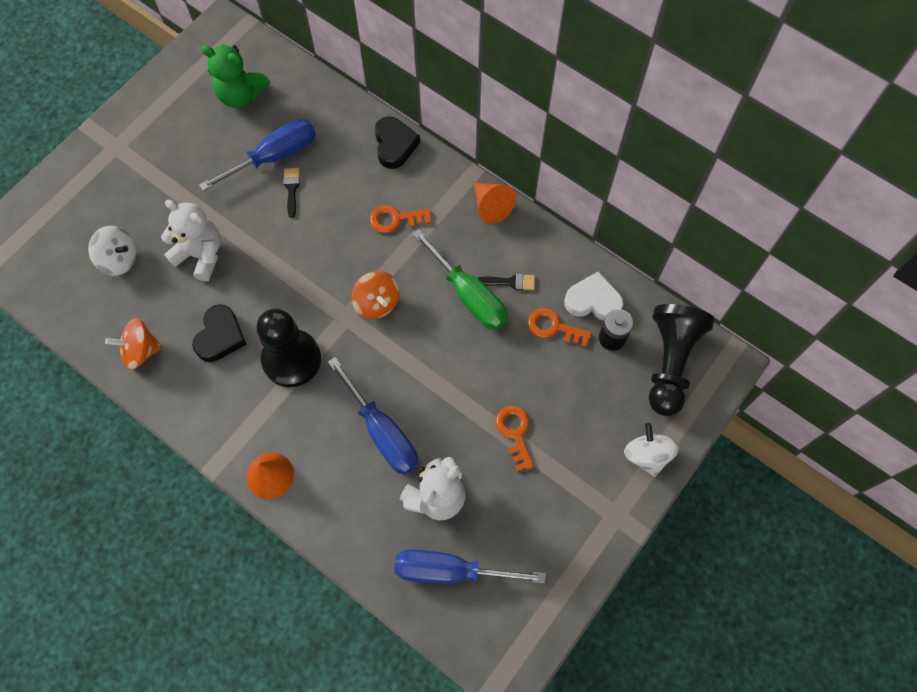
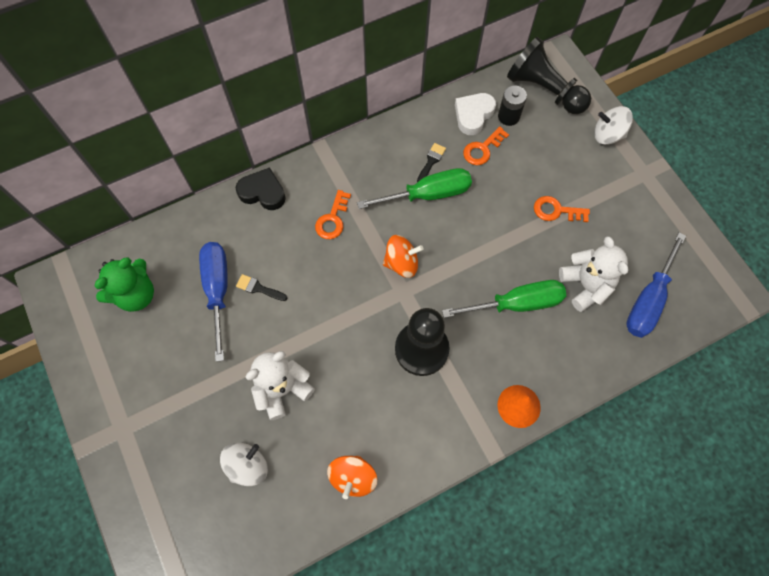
camera: 65 degrees left, 0 degrees up
(220, 336) = (372, 401): black heart -> none
(382, 432) = (516, 304): blue screwdriver -> green screwdriver
(491, 206) = (358, 147): orange cone -> none

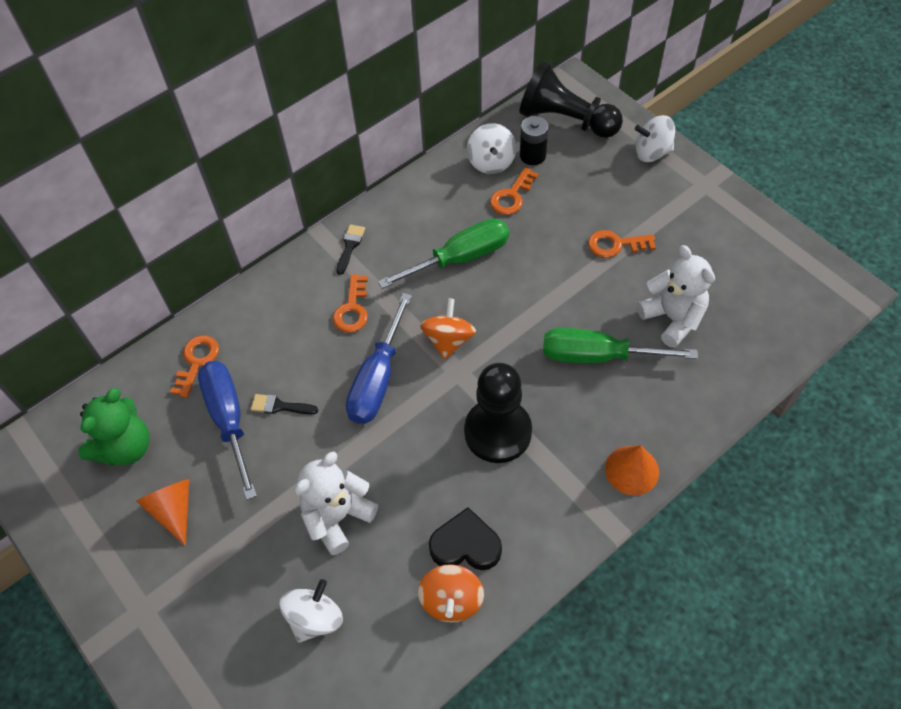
camera: 10 degrees left, 10 degrees down
(161, 354) = (173, 510): none -> orange cone
(203, 236) = (196, 362): none -> orange key
(263, 192) = (259, 297): black heart -> black heart (465, 545)
(401, 263) = (448, 340): orange spinning top -> orange spinning top turned 60 degrees counterclockwise
(431, 161) = (455, 221): black brush -> black brush (350, 246)
(473, 115) = (491, 162): white heart -> white spinning top
(516, 304) = (597, 356): green screwdriver -> green screwdriver turned 150 degrees counterclockwise
(648, 300) = (749, 318): blue screwdriver -> blue screwdriver (378, 379)

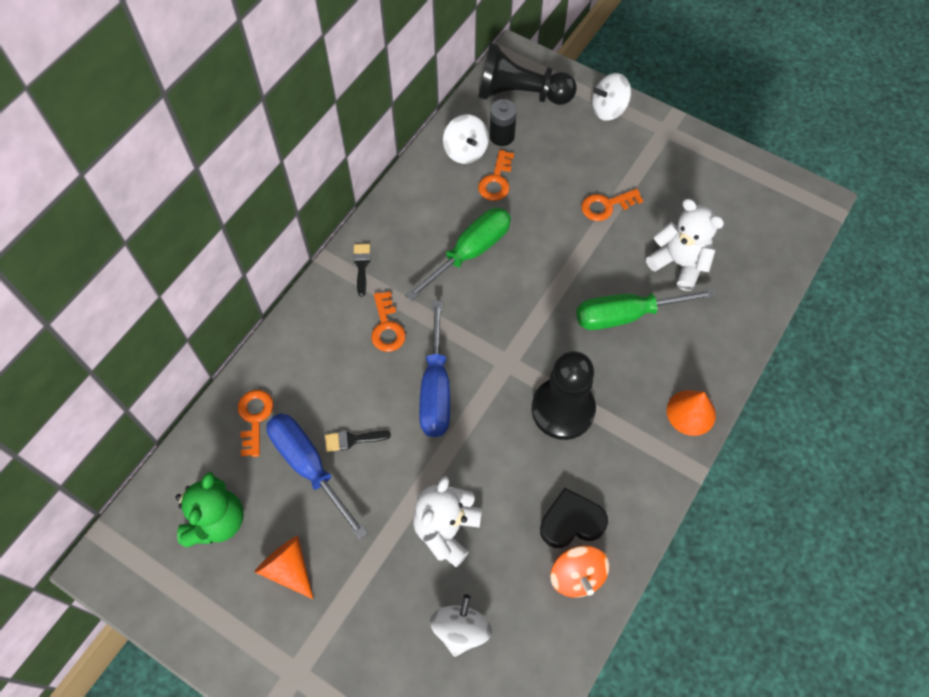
camera: 20 degrees left, 5 degrees up
(448, 340) = (488, 334): orange spinning top -> none

